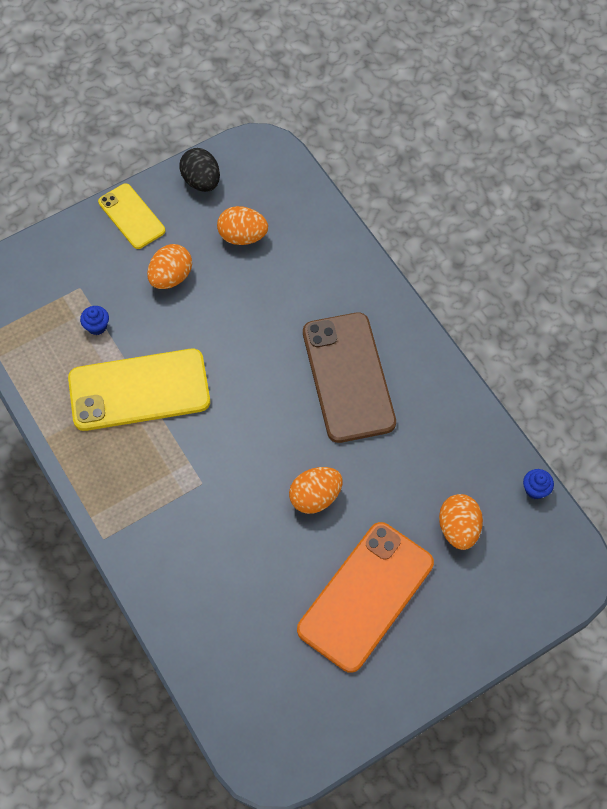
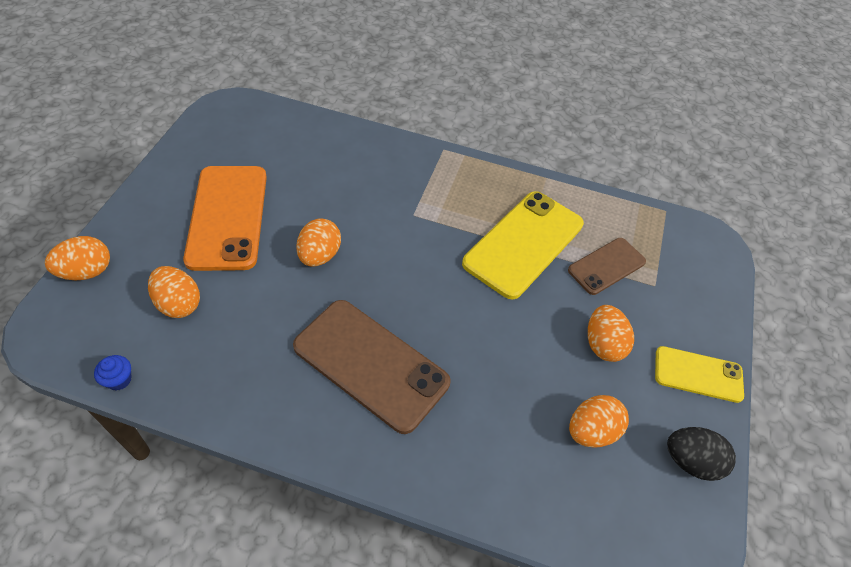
camera: 135 degrees right, 10 degrees down
(97, 326) = (606, 266): blue cupcake -> brown phone
(518, 616) = (86, 271): none -> orange egg

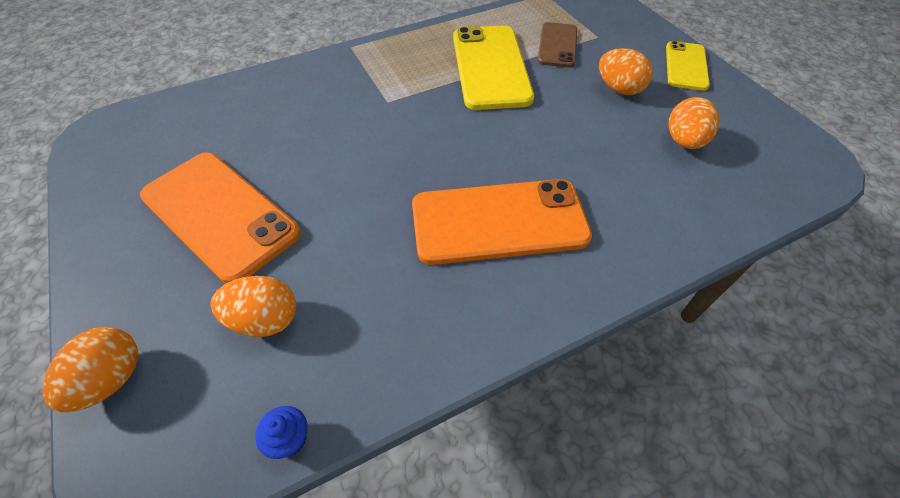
camera: 40 degrees left, 0 degrees up
(319, 255) = (350, 181): orange egg -> none
(371, 364) = (499, 221): brown phone -> orange phone
(691, 461) = (749, 113): black egg -> none
(698, 374) = (686, 66): yellow phone -> yellow phone turned 45 degrees counterclockwise

